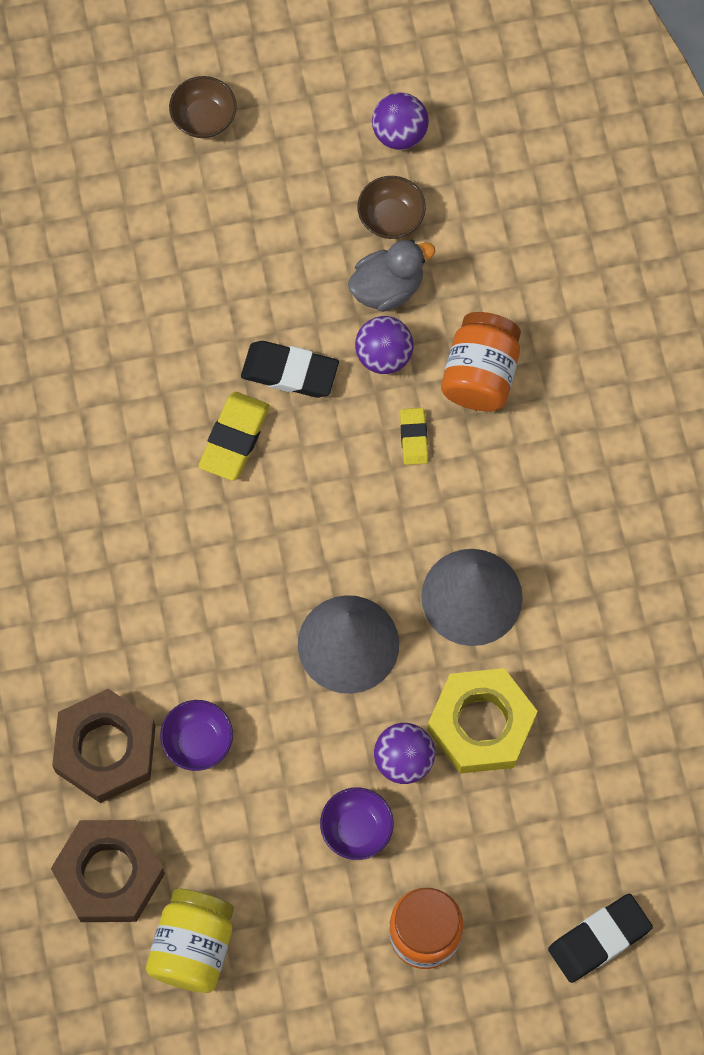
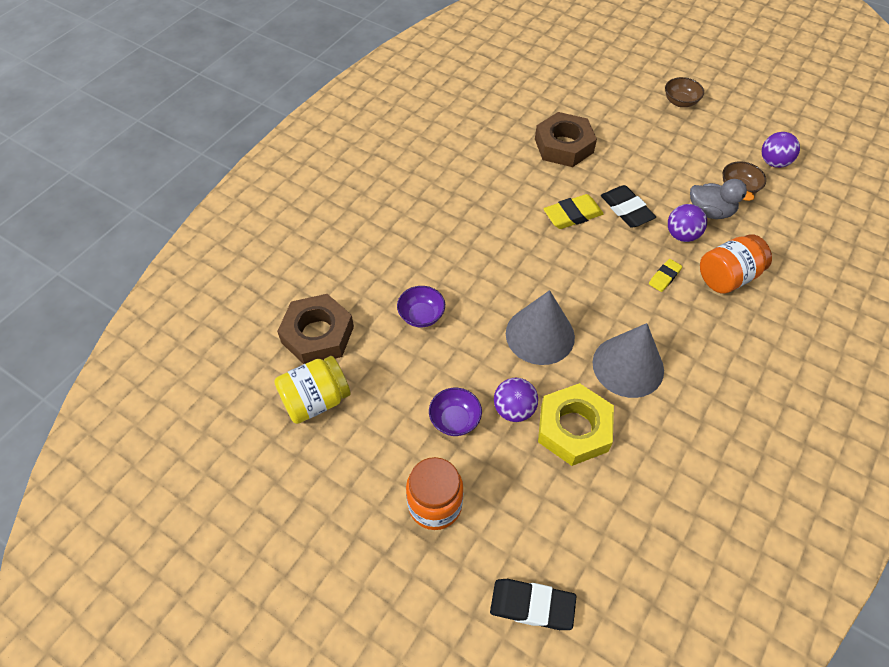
camera: 45 degrees right, 15 degrees down
(105, 749) = (377, 284): brown nut -> brown nut (564, 146)

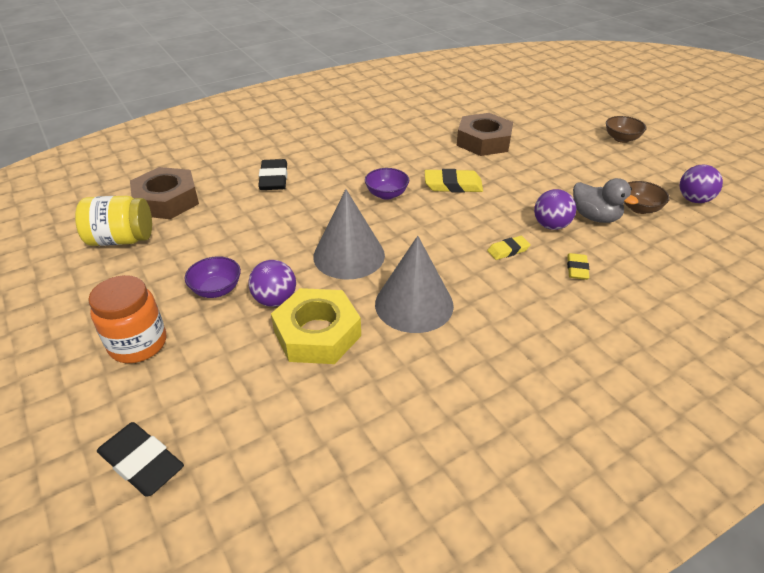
camera: 25 degrees right, 15 degrees down
(421, 315) = (259, 212): purple bowl -> purple bowl (386, 194)
(626, 209) = (508, 194): black eraser -> black eraser (274, 179)
(727, 277) = (577, 269): orange jar -> yellow eraser

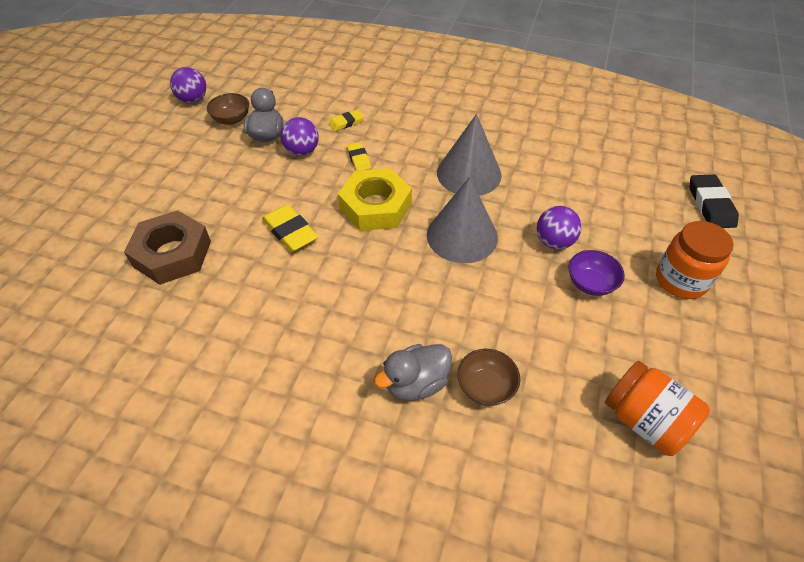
camera: 130 degrees left, 10 degrees up
(121, 239) = (644, 420): yellow jar -> orange jar
(167, 200) = (558, 451): brown nut -> none
(274, 179) = (416, 383): black eraser -> grey duck
(317, 333) = (549, 200): yellow nut -> yellow nut (375, 206)
(386, 194) = (351, 267): purple bowl -> none
(508, 250) = (358, 159): yellow eraser -> yellow eraser turned 45 degrees clockwise
(621, 139) = (94, 163): brown bowl -> brown bowl (485, 387)

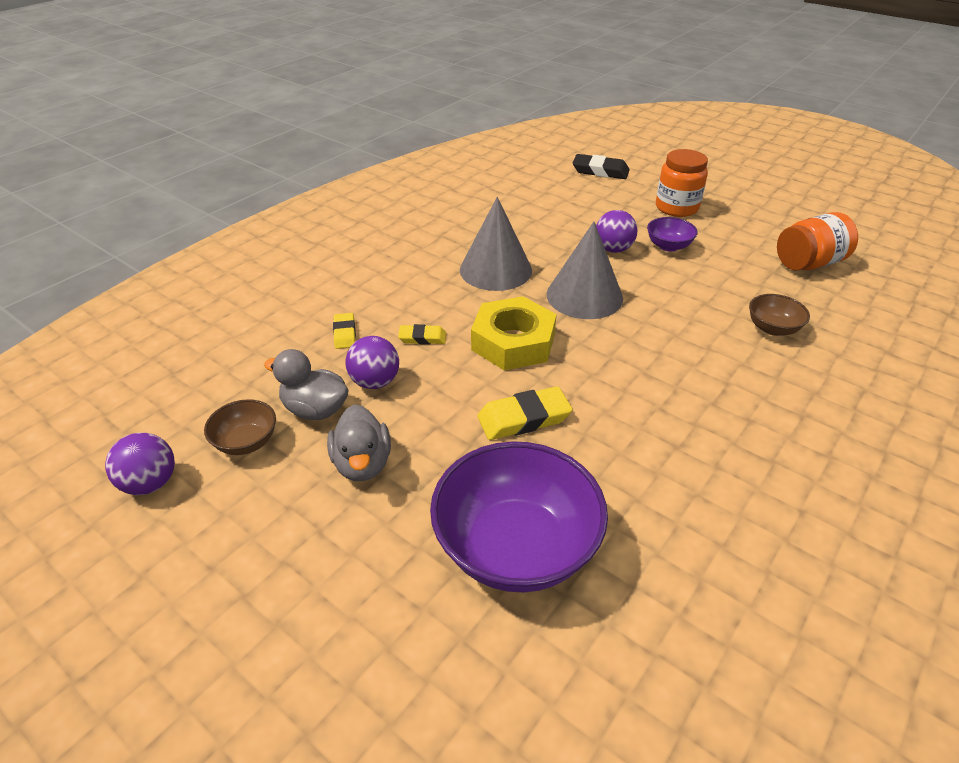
camera: 70 degrees left, 10 degrees down
(172, 254) = (516, 547): brown nut -> purple bowl
(416, 383) = (765, 368): grey duck -> grey duck (362, 464)

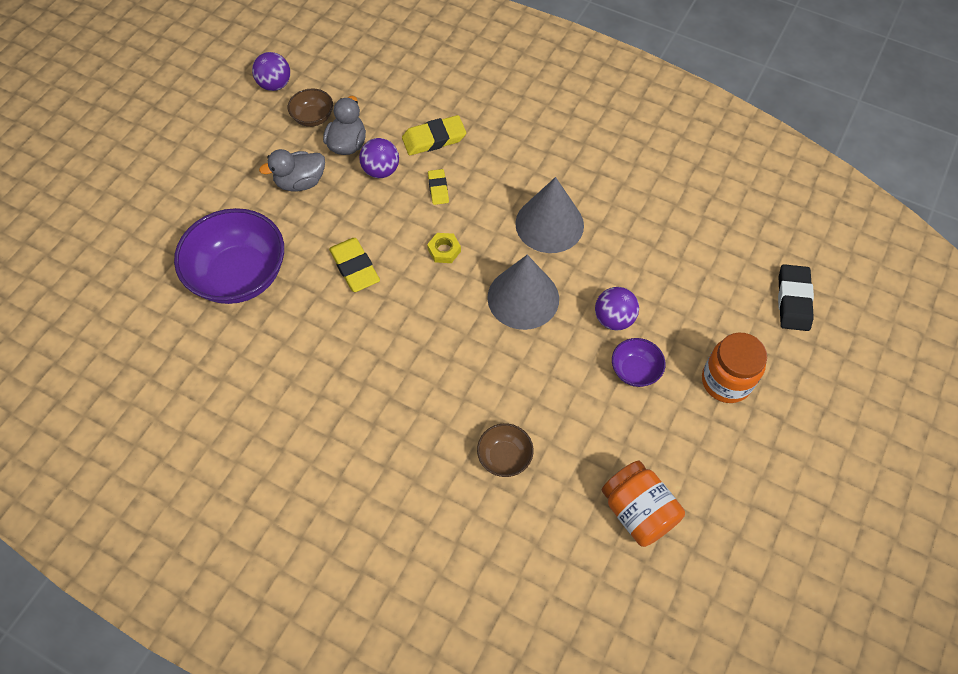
camera: 80 degrees right, 20 degrees up
(344, 333) = (434, 139): yellow eraser -> yellow eraser, size x1.67
(513, 342) = (444, 250): yellow nut -> yellow nut, size x0.45

